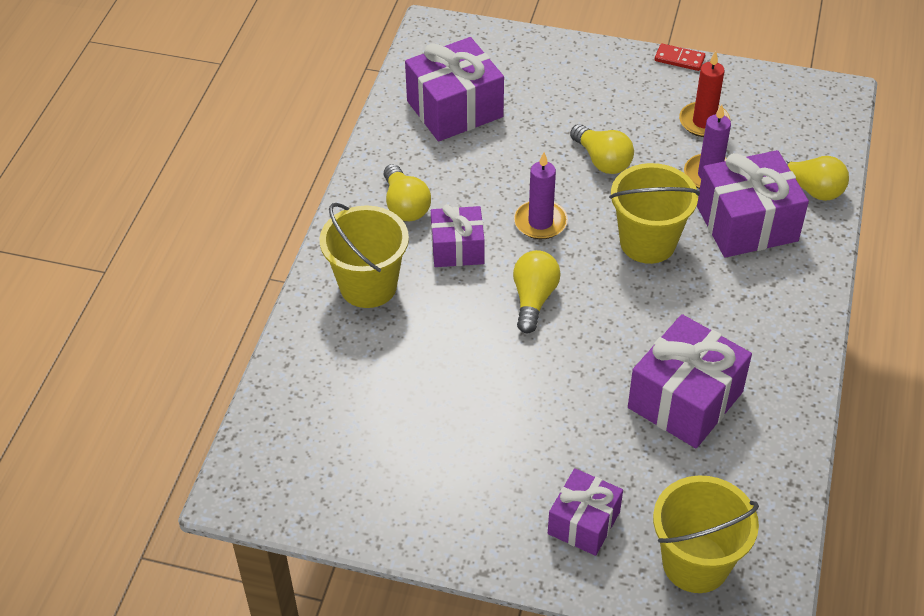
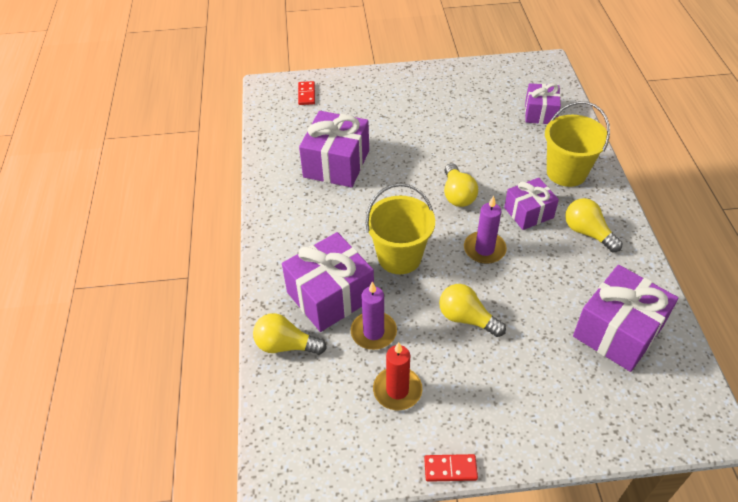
camera: 160 degrees right, 0 degrees up
(583, 523) = (369, 95): purple gift -> purple gift (540, 113)
(695, 563) = (306, 94): yellow bucket -> red domino

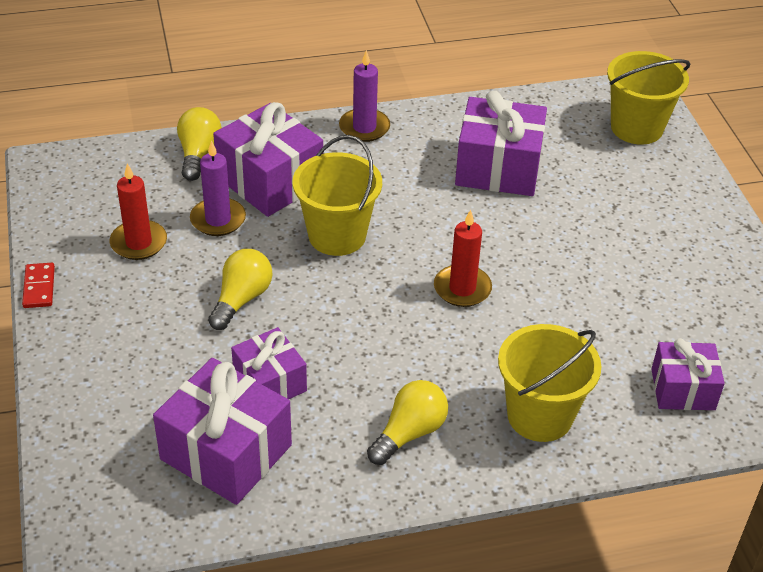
camera: 80 degrees right, 5 degrees down
(306, 94) = (636, 128): red domino -> yellow bucket
(457, 195) = (462, 288): yellow light bulb -> red candle
(484, 249) = (360, 316): purple candle -> purple candle (364, 128)
(528, 212) = (440, 366): purple gift -> purple gift (270, 382)

